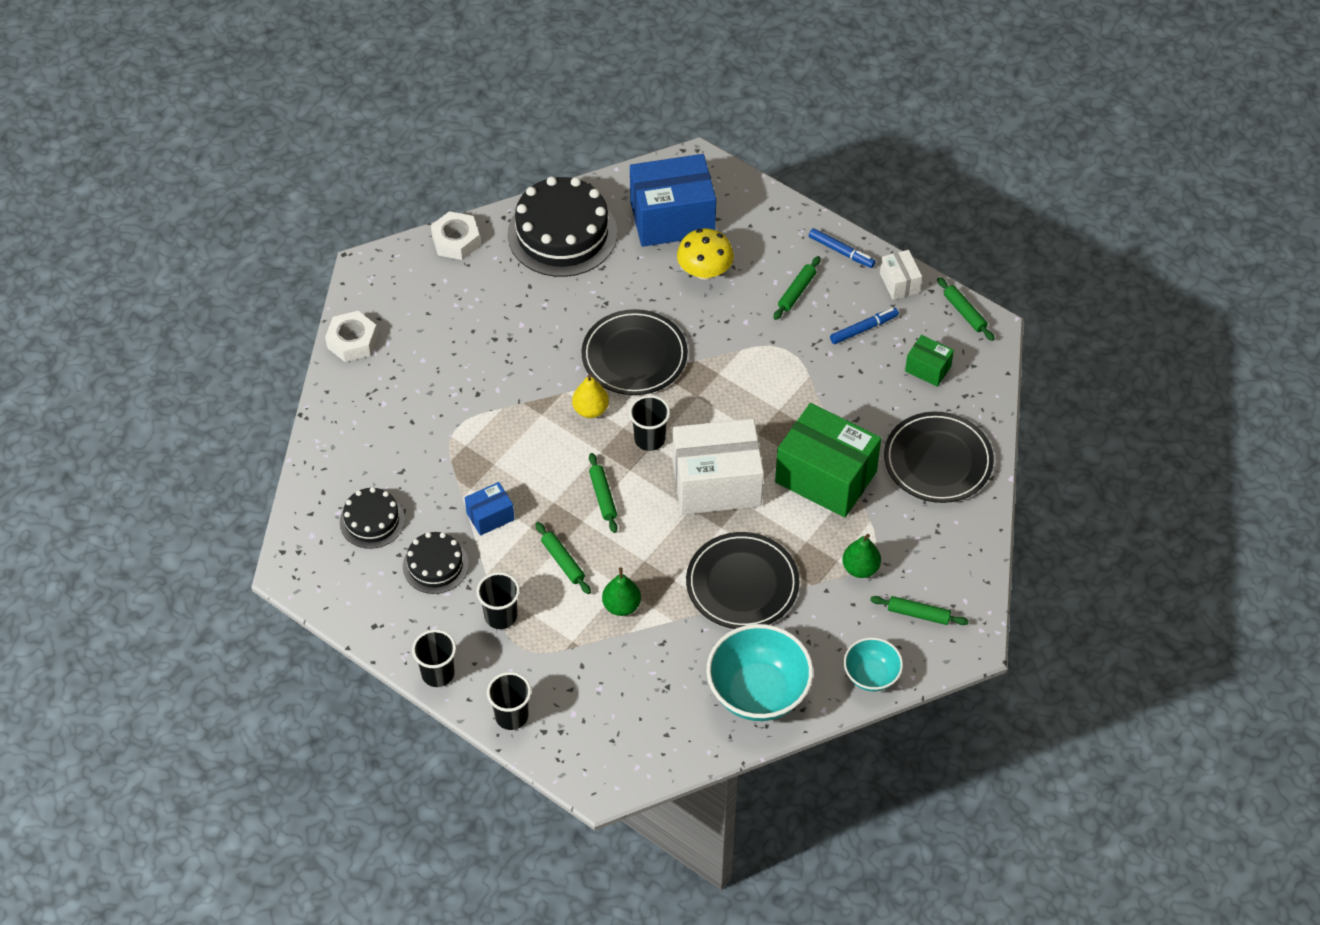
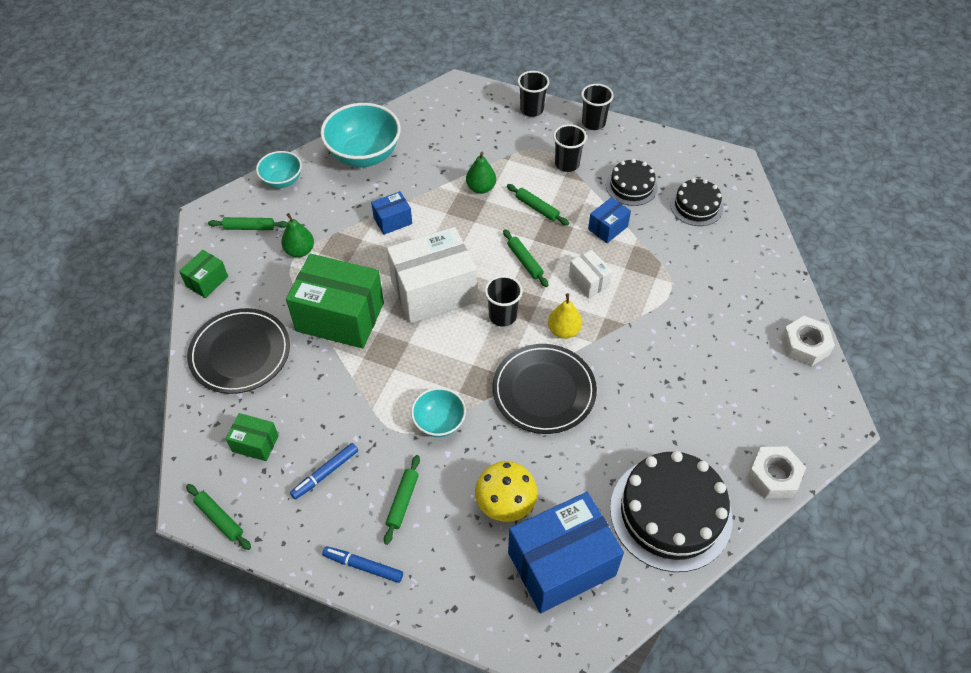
camera: 165 degrees right, 0 degrees up
(742, 584) = (393, 221): black plate -> blue box
(746, 349) = (439, 422): none -> turquoise bowl
(899, 283) = (293, 540): white box -> white box (588, 281)
(972, 553) = (207, 281): none -> green box

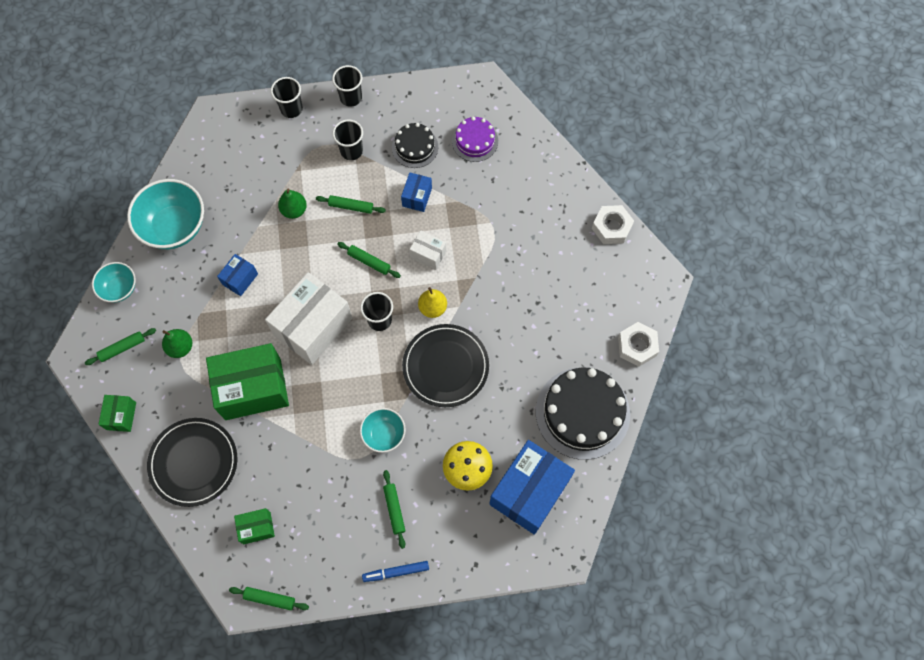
camera: 30 degrees left, 15 degrees up
(325, 473) = (325, 520): blue marker -> none
(696, 206) = (475, 141): black cake -> purple cake

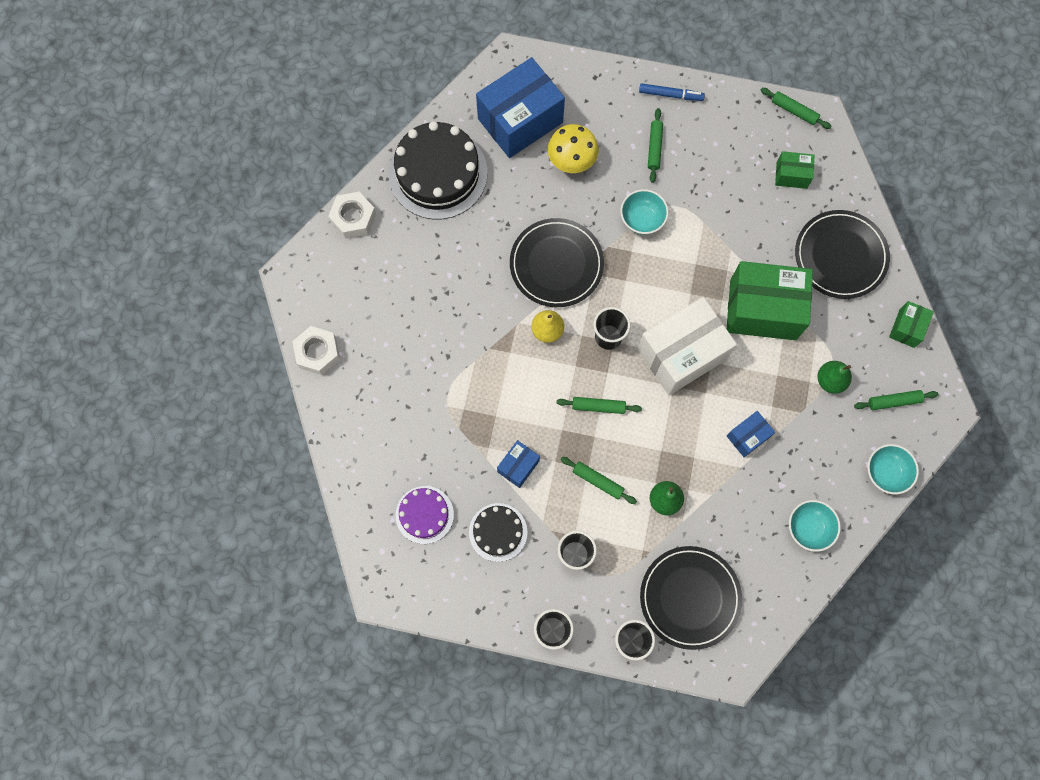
camera: 160 degrees left, 5 degrees up
(174, 227) = (809, 528): turquoise bowl -> turquoise bowl, size x0.56
(255, 150) = (690, 597): none -> black plate
(369, 261) = (598, 407): green rolling pin -> green rolling pin turned 45 degrees counterclockwise
(428, 254) = (530, 392): white box -> none

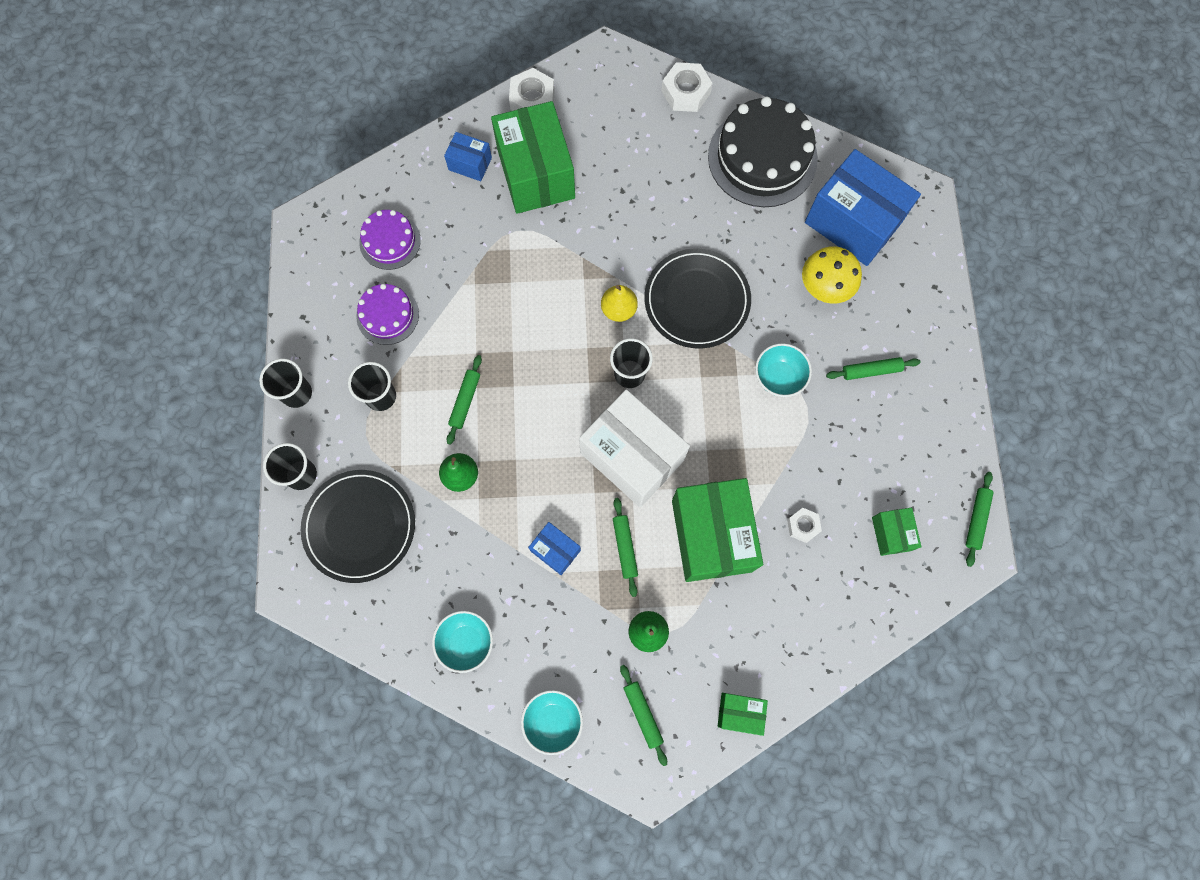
camera: 75 degrees right, 0 degrees up
(395, 368) = (536, 173): none -> green box
(498, 532) = (387, 315): black cake -> purple cake
(518, 466) = (462, 317): blue box -> blue box (470, 164)
(598, 407) = (547, 382): green rolling pin -> green rolling pin (625, 547)
(670, 95) = (943, 373): blue marker -> none
(770, 238) = (803, 526): none -> white nut
(840, 256) = (807, 613): black plate -> none

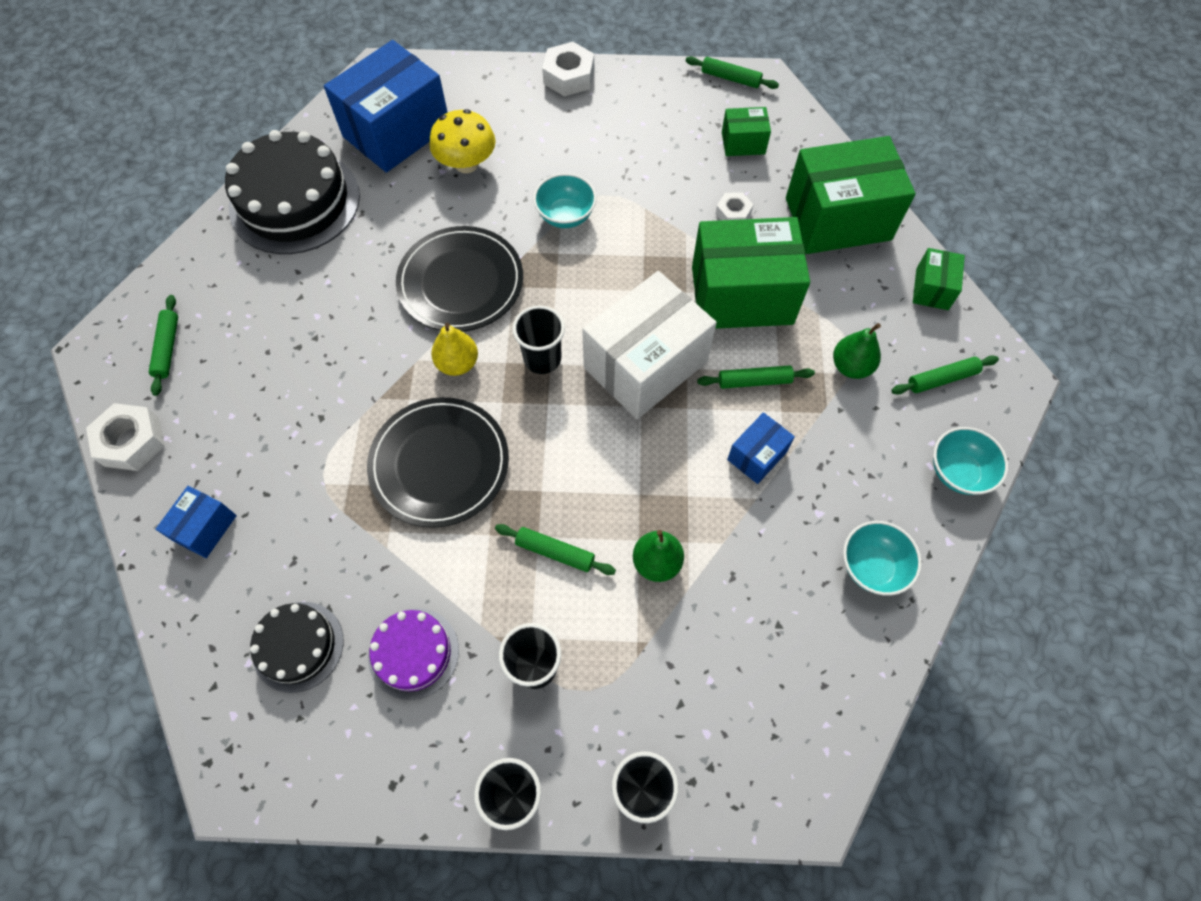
camera: 85 degrees left, 10 degrees down
(360, 526) = (721, 702): black plate -> black plate (439, 464)
(390, 241) = (298, 646): purple cake -> black cake
(536, 173) = (245, 444): green box -> green box (838, 219)
(685, 92) = (182, 267): white nut -> white nut (569, 76)
(871, 370) = (568, 137): green rolling pin -> green rolling pin (167, 348)

